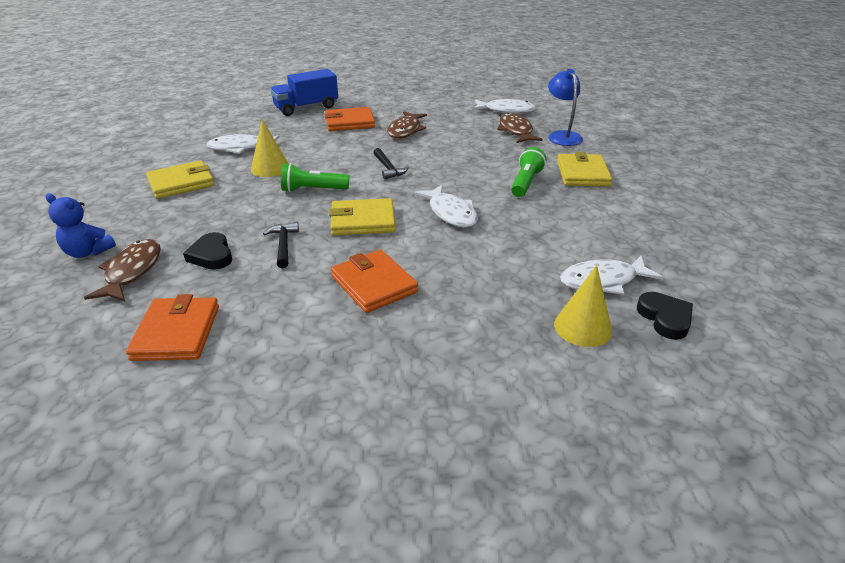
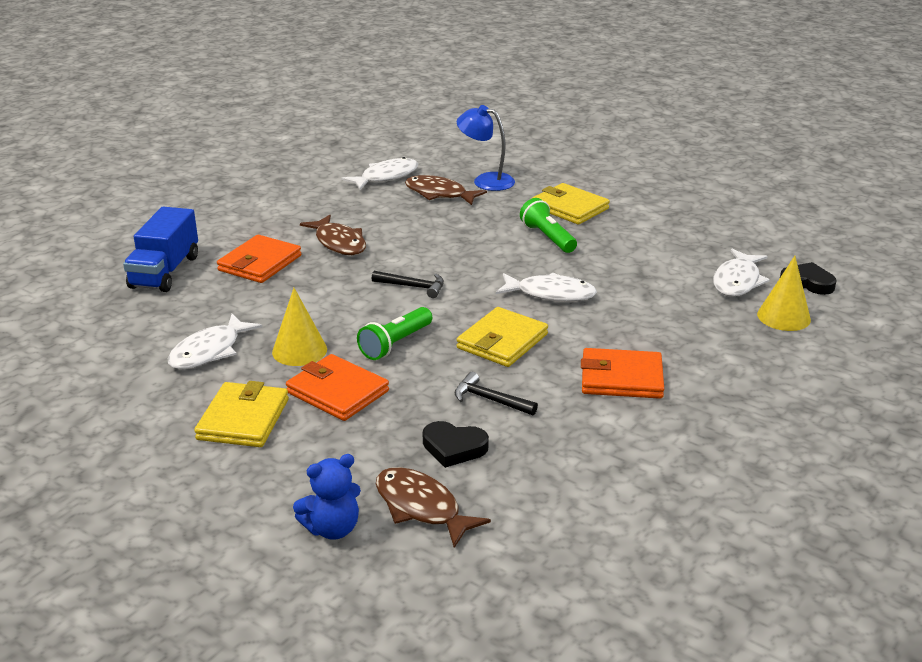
camera: 50 degrees left, 5 degrees down
(176, 332) = (577, 508): orange wallet -> orange wallet (337, 392)

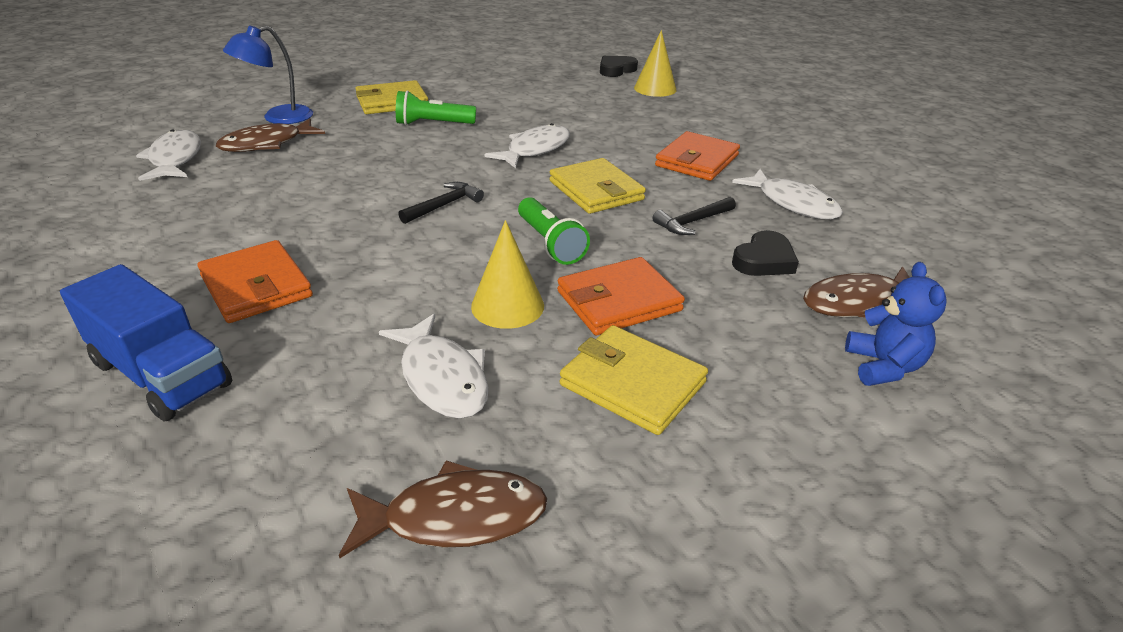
camera: 65 degrees left, 5 degrees up
(339, 243) = (286, 222): brown fish -> brown fish (455, 517)
(737, 281) = (590, 86): white fish -> white fish (792, 203)

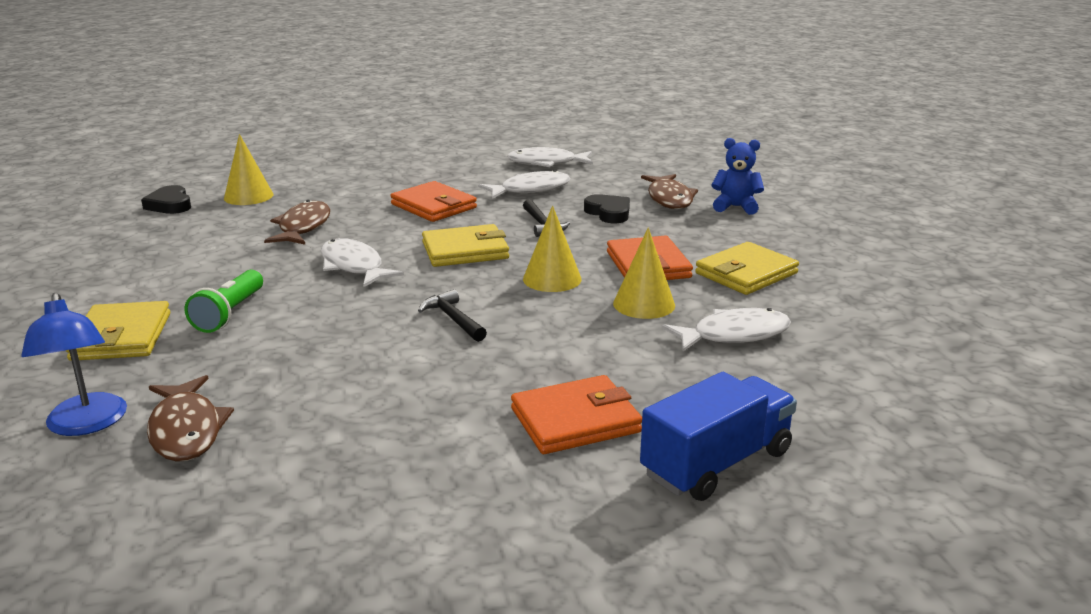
camera: 75 degrees left, 10 degrees down
(175, 159) = (173, 509): white fish -> white fish (546, 163)
(455, 517) = (871, 338): brown fish -> brown fish (303, 227)
(550, 243) = (552, 279): green flashlight -> yellow cone

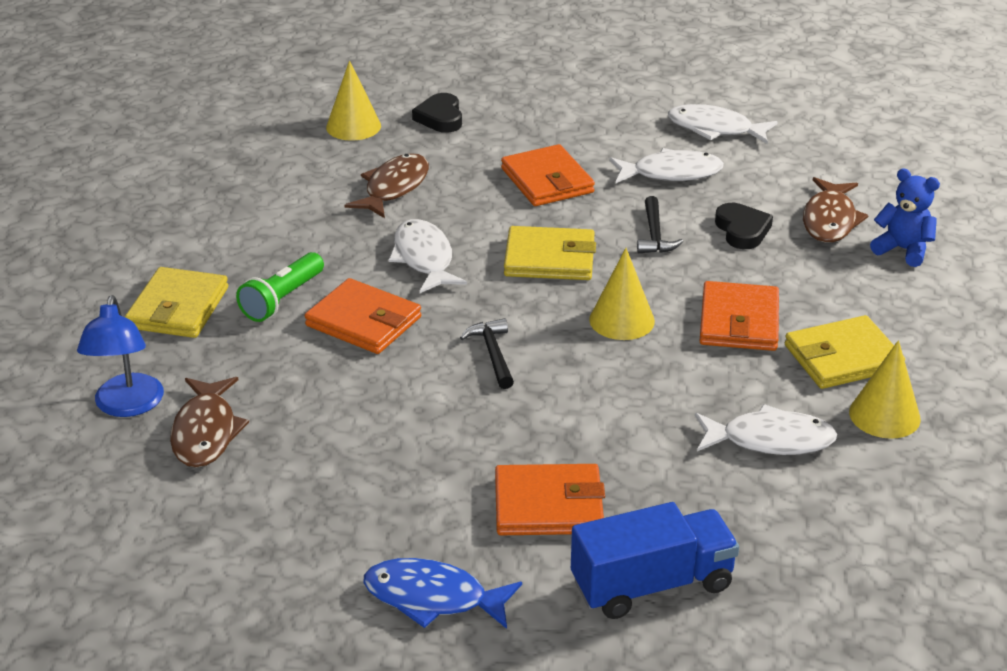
camera: 20 degrees right, 10 degrees up
(170, 205) = (269, 125): black heart -> black heart (440, 118)
(318, 316) = (363, 321): none -> orange wallet
(507, 526) = (433, 598): none -> blue fish
(644, 304) = (700, 377): yellow cone -> yellow cone (884, 415)

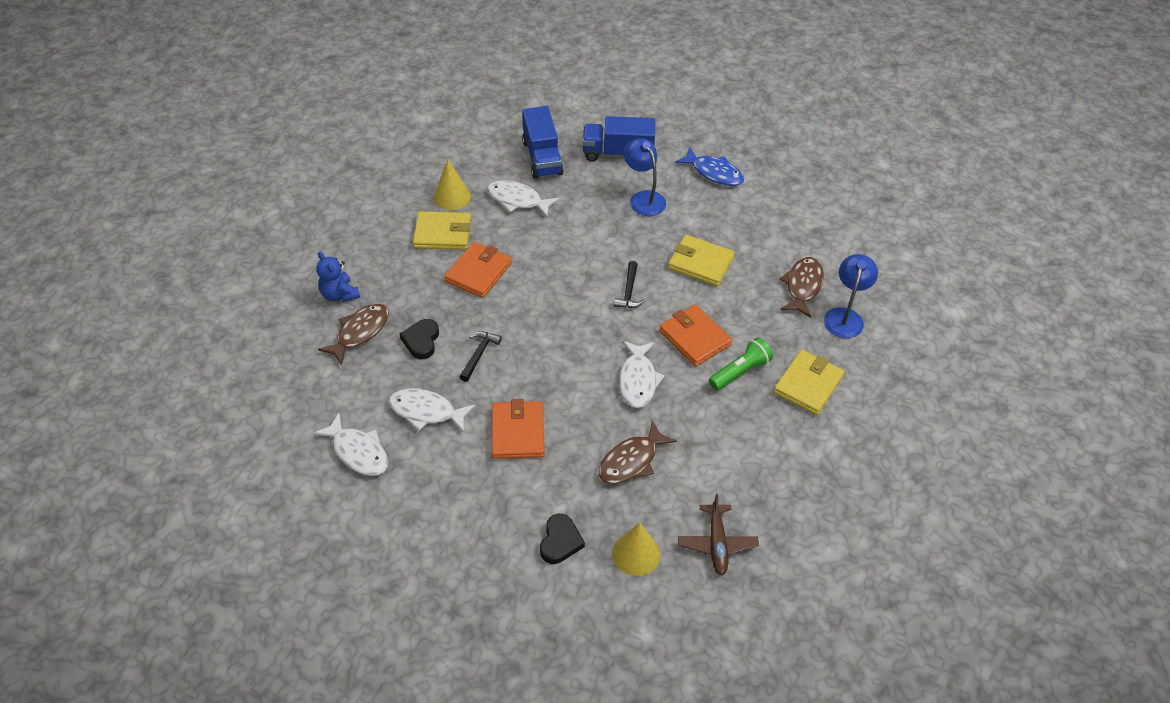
camera: 160 degrees left, 15 degrees up
(265, 150) = (717, 543): none -> brown plane
(548, 505) = (643, 198): orange wallet -> blue lamp
(549, 258) = (558, 354): yellow wallet -> yellow wallet (700, 263)
(622, 320) = (543, 293): yellow cone -> none
(791, 531) = (542, 157): none -> blue truck

